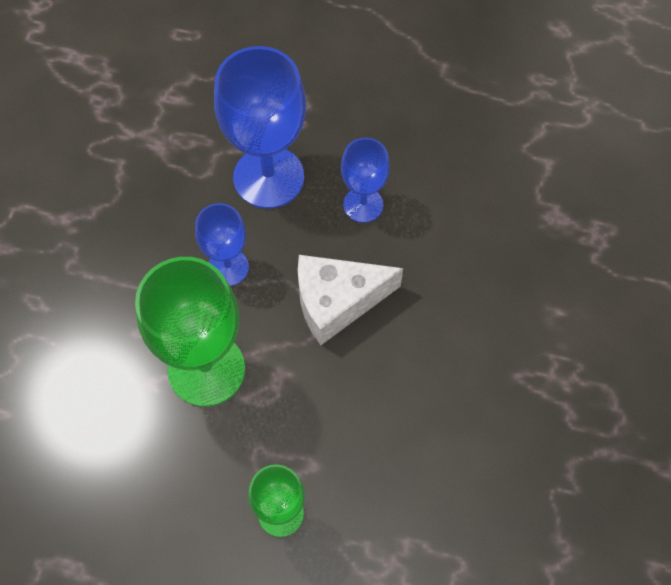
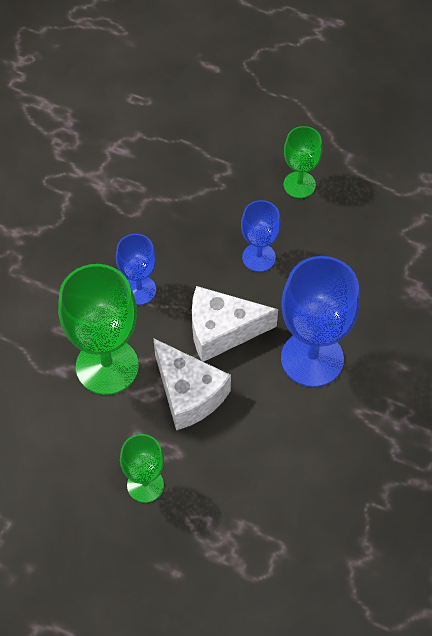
camera: 10 degrees right, 5 degrees down
(268, 177) = (185, 224): blue goblet -> blue goblet (312, 358)
(312, 387) = (189, 393): none -> white cheese
(393, 109) = (299, 185): none -> green goblet

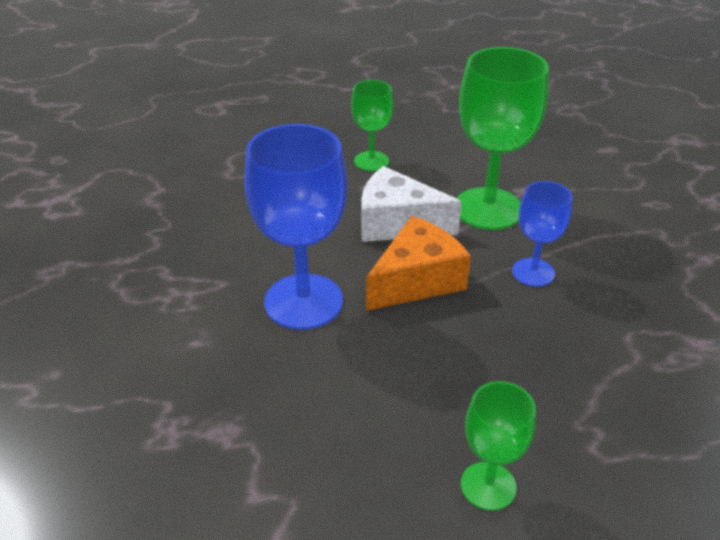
camera: 145 degrees right, 20 degrees down
(222, 331) = (416, 280): white cheese -> orange cheese
(258, 257) = (449, 365): blue goblet -> none

